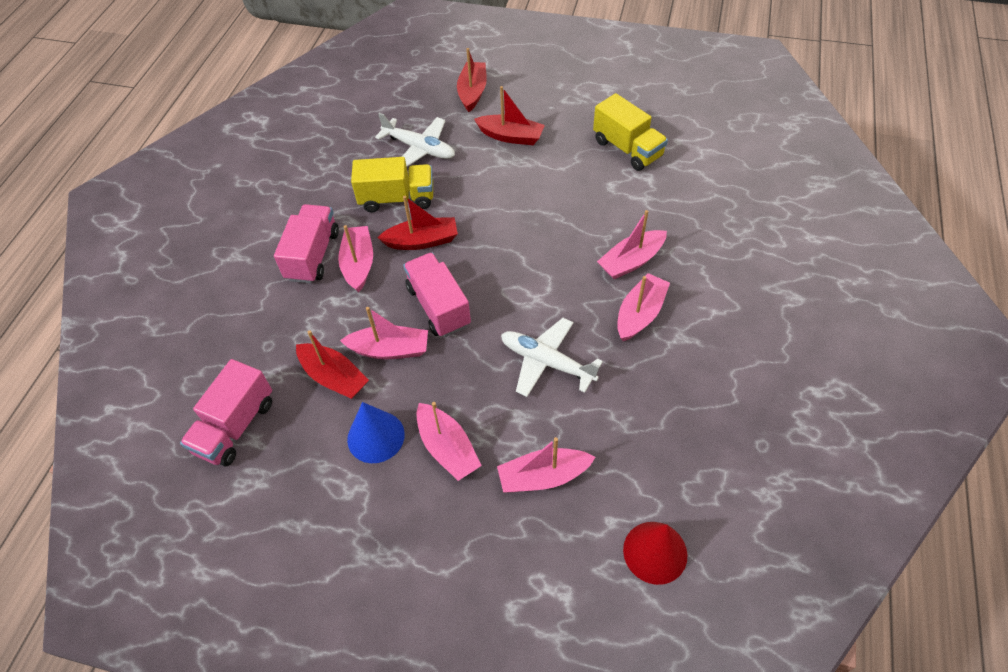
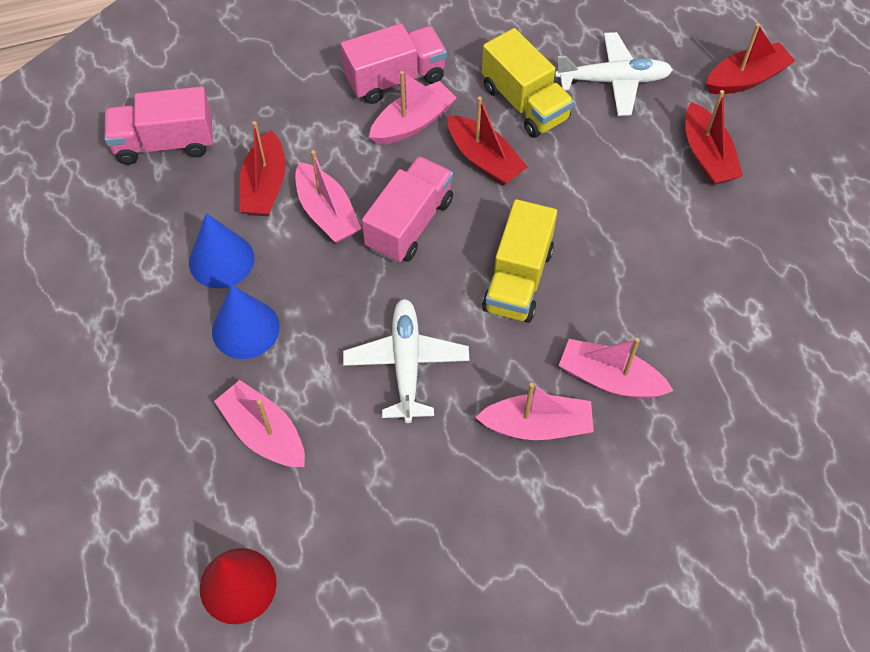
camera: 55 degrees right, 5 degrees up
(419, 148) = (613, 80): white plane -> white plane turned 90 degrees counterclockwise
(447, 448) = (245, 329): pink boat -> blue cone
(627, 149) = (791, 286): yellow truck -> yellow truck (518, 279)

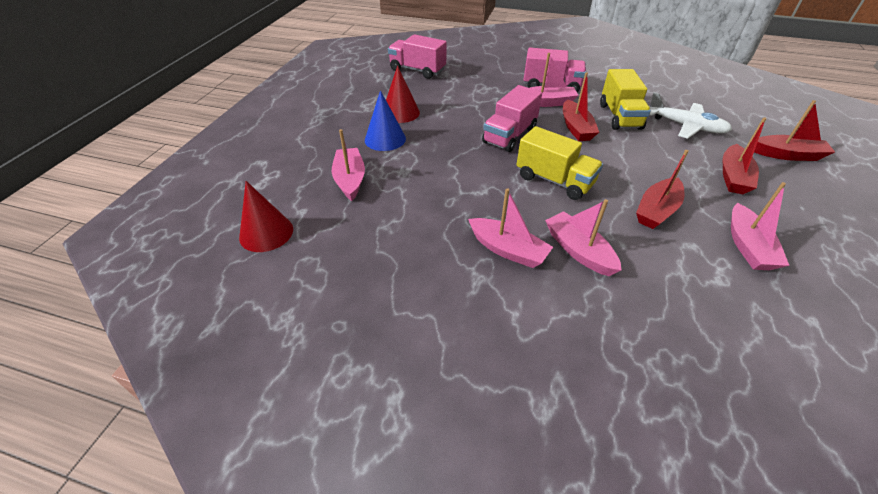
camera: 35 degrees right, 15 degrees down
(221, 260) = (400, 113): blue cone -> red cone
(265, 186) = (448, 97): red boat -> red boat (656, 210)
(327, 213) = (469, 116): pink boat -> pink boat (747, 246)
(406, 363) = (453, 186): white plane -> none
(409, 224) = (509, 135): pink truck -> pink truck turned 150 degrees clockwise
(518, 279) = (554, 180): yellow truck -> yellow truck turned 105 degrees counterclockwise

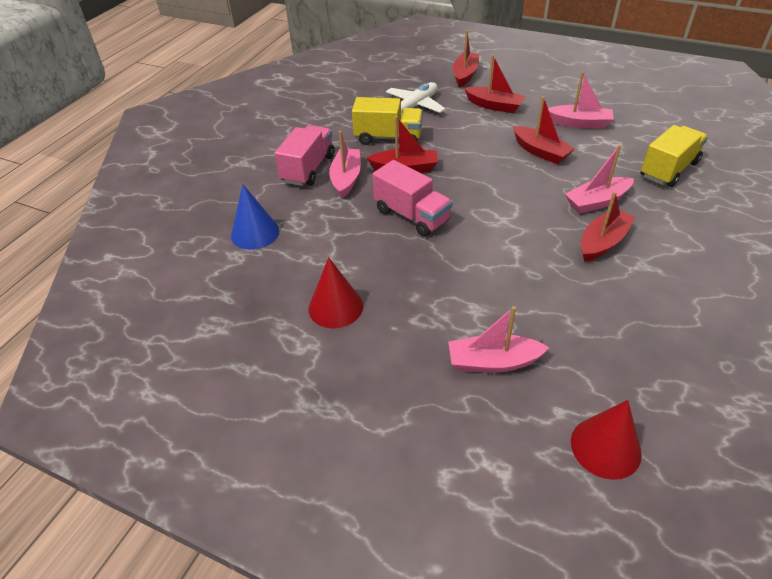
camera: 80 degrees left, 0 degrees up
(385, 139) = (401, 325): blue cone -> blue cone (255, 233)
(417, 70) = (211, 283): pink truck -> none
(507, 250) = (602, 242): pink boat -> red boat
(554, 180) = (497, 198): yellow truck -> yellow truck (668, 170)

